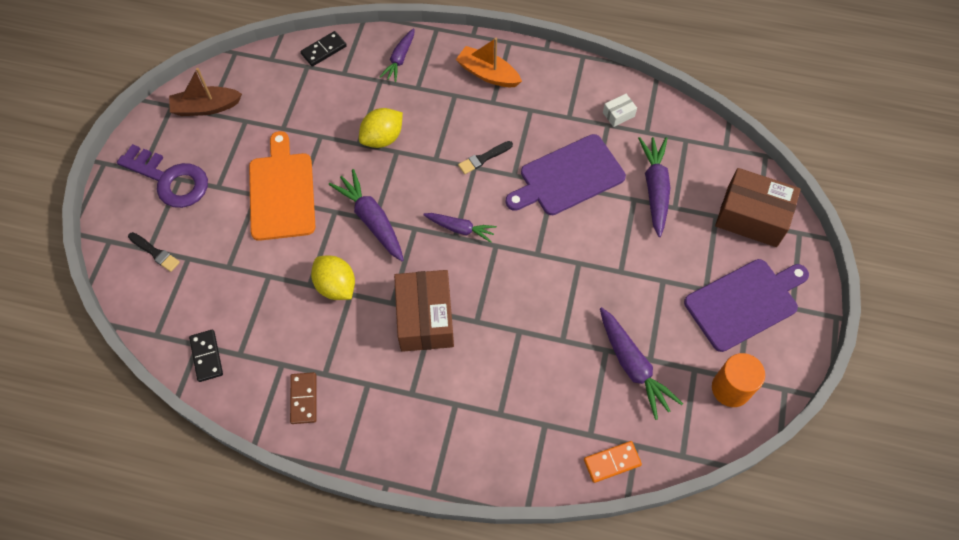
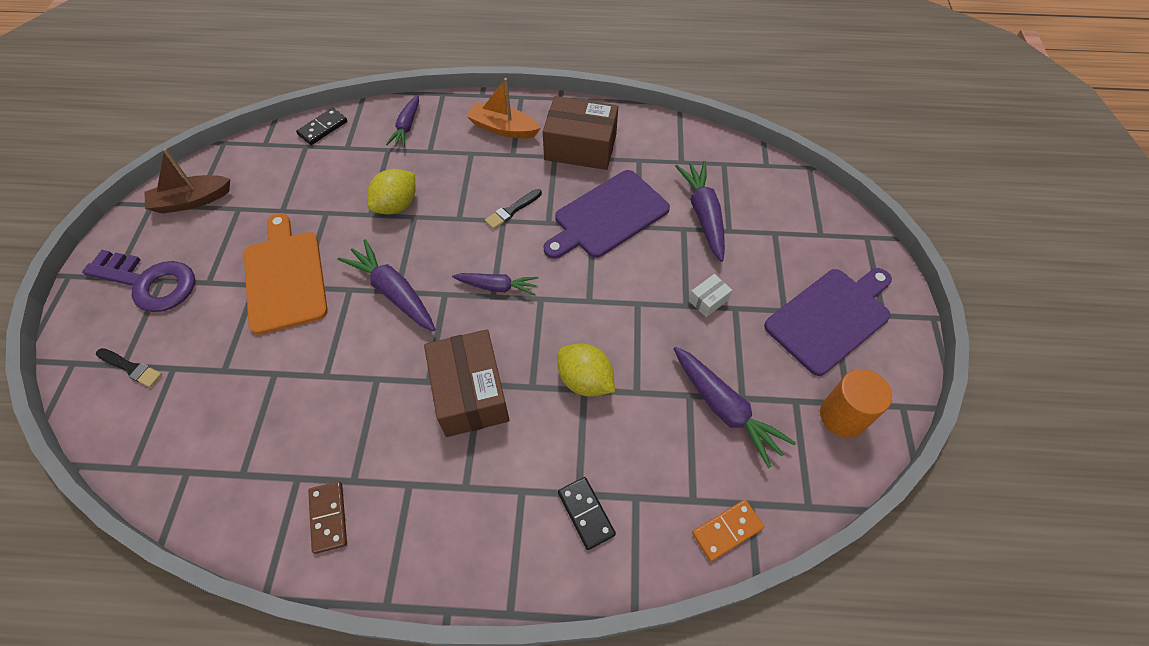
camera: 10 degrees left, 5 degrees down
(207, 356) = (199, 484): black domino -> black domino (586, 513)
(336, 286) = (358, 372): yellow lemon -> yellow lemon (585, 380)
(618, 114) = (648, 149): white box -> white box (708, 300)
(752, 216) = (812, 228): brown box -> brown box (580, 147)

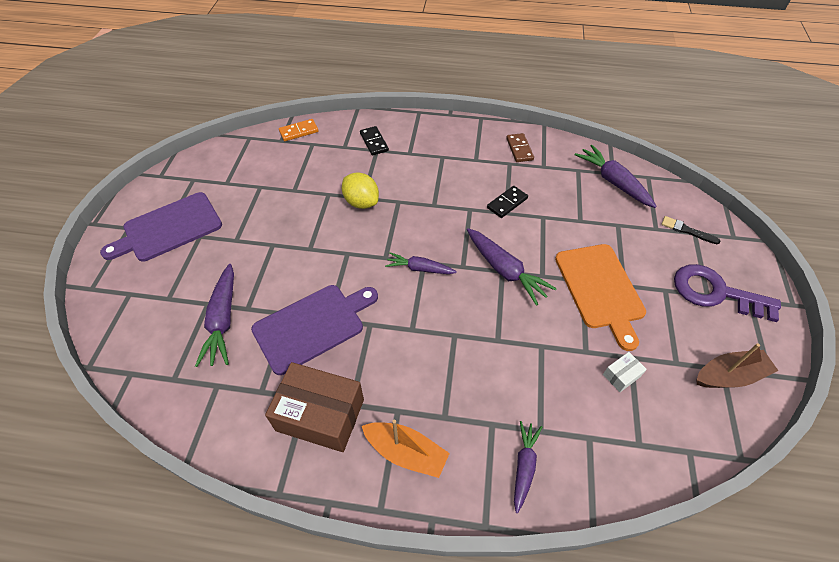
camera: 175 degrees left, 5 degrees down
(323, 128) = (628, 472): black domino -> black domino (507, 203)
(396, 205) = (517, 354): yellow lemon -> none
(470, 393) = (440, 200): brown box -> none
(512, 210) = (403, 339): black brush -> none
(708, 300) = (254, 246): white box -> white box (621, 375)
(725, 409) = (274, 181): purple carrot -> purple carrot (613, 182)
(842, 416) = (202, 173): orange cylinder -> none

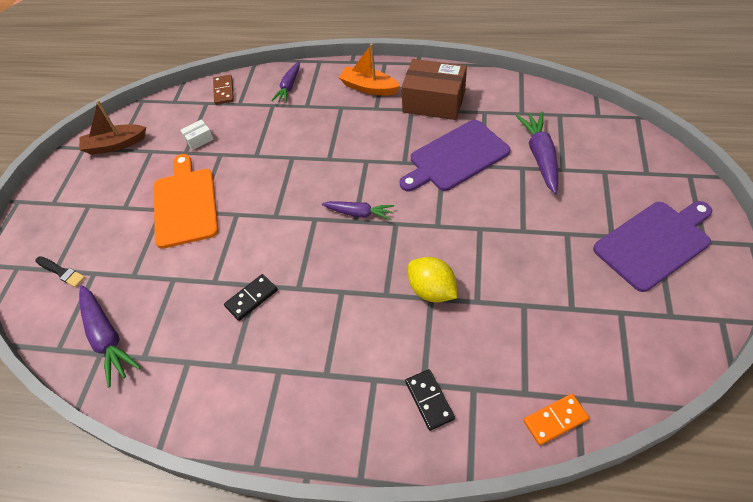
camera: 175 degrees left, 0 degrees up
(505, 270) = (272, 216): purple carrot -> none
(519, 149) = (211, 394): brown domino -> brown domino (223, 91)
(715, 292) = (79, 207): purple key -> none

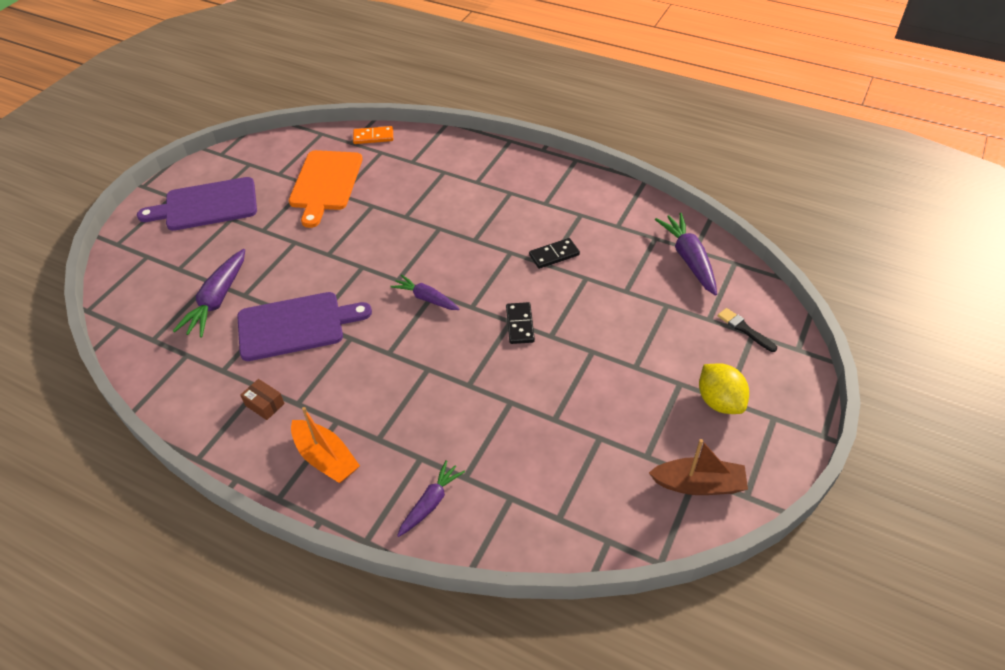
camera: 165 degrees left, 5 degrees down
(185, 204) = (606, 364): orange cutting board -> orange cutting board (325, 183)
(199, 139) = (578, 451): white box -> none
(223, 91) = (528, 532): brown domino -> none
(429, 400) = (445, 163): black domino -> black domino (519, 324)
(432, 290) = (401, 221): yellow lemon -> yellow lemon (719, 401)
(434, 102) = (264, 404): brown box -> brown box, size x0.43

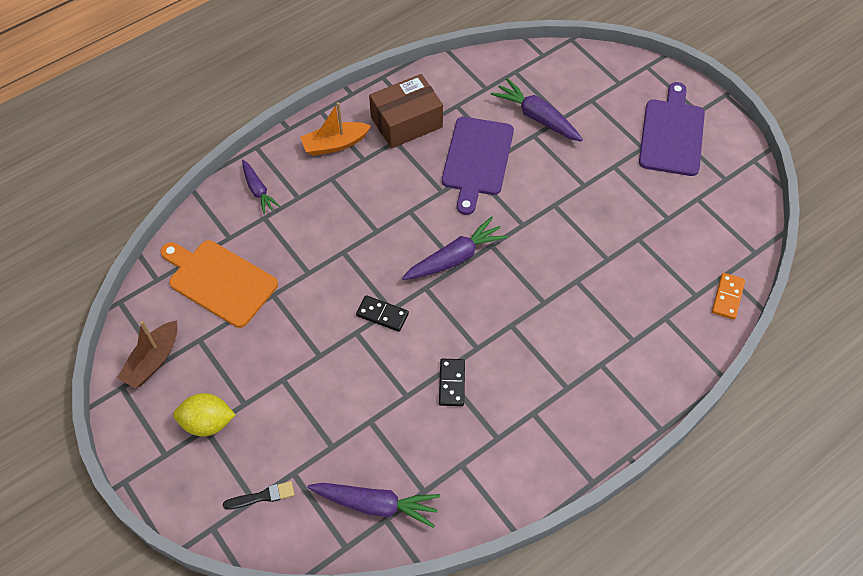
camera: 115 degrees right, 10 degrees up
(264, 404) = (406, 122): brown box -> brown box, size x2.32
(325, 183) = (662, 231): orange cutting board -> orange cutting board (219, 281)
(426, 298) = (455, 258): purple carrot -> purple carrot, size x1.56

